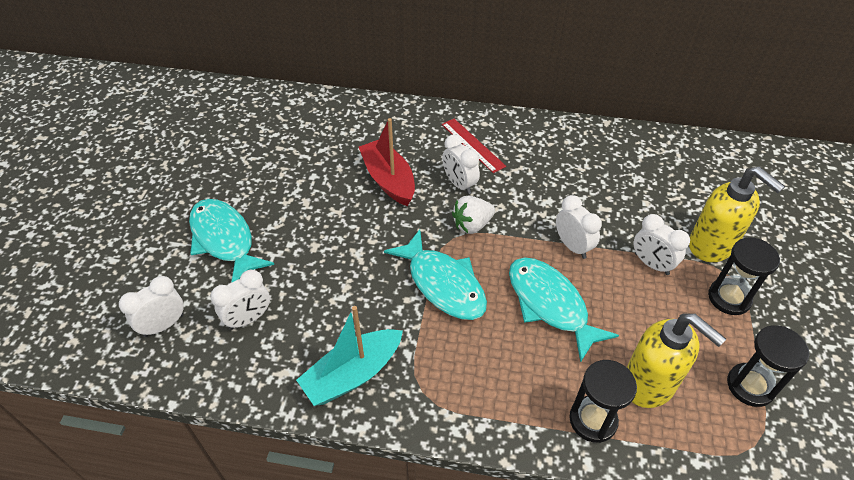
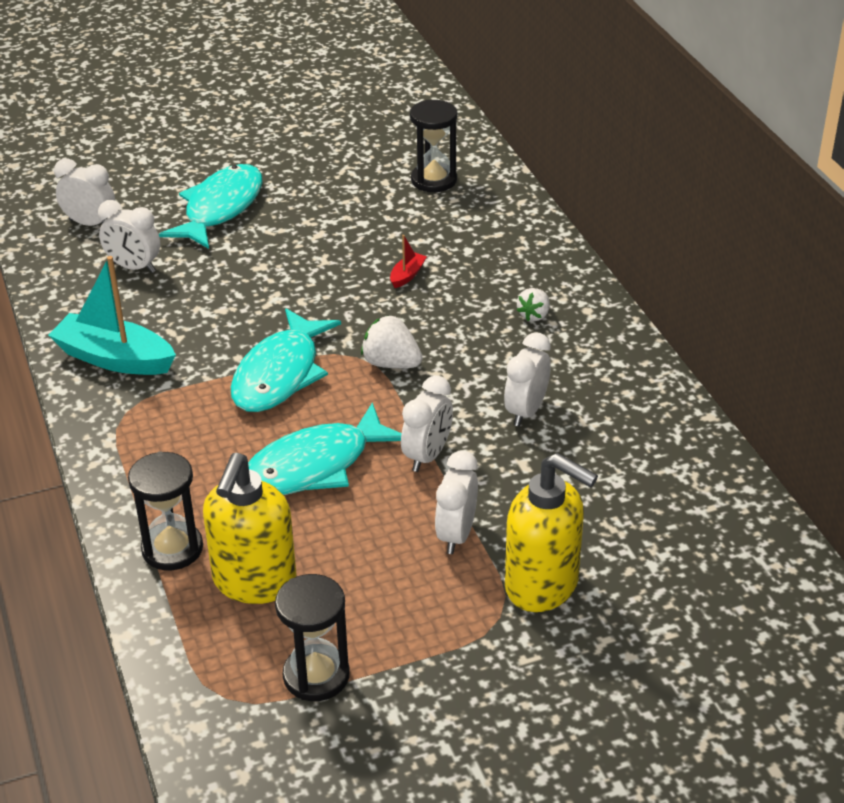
camera: 60 degrees right, 10 degrees down
(388, 180) = (407, 275): red boat -> red boat, size x0.44
(459, 184) = (451, 330): white clock -> white clock (526, 411)
(472, 145) = (534, 315): red ruler -> white strawberry
(550, 304) = (315, 466): turquoise fish -> turquoise fish turned 150 degrees counterclockwise
(711, 246) = (543, 585): yellow soap dispenser -> yellow soap dispenser turned 75 degrees counterclockwise
(729, 298) = (455, 624): black hourglass -> black hourglass (434, 180)

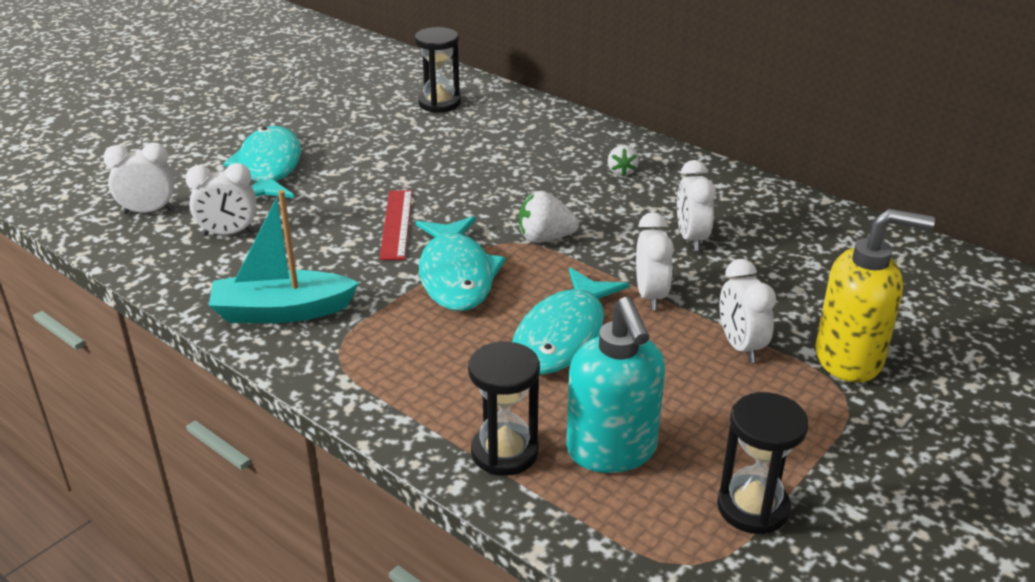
camera: 30 degrees left, 5 degrees down
(254, 582) = (612, 450): yellow soap dispenser -> turquoise soap dispenser
(276, 304) = (396, 224): none -> red ruler
(407, 275) = (489, 172): red boat -> none

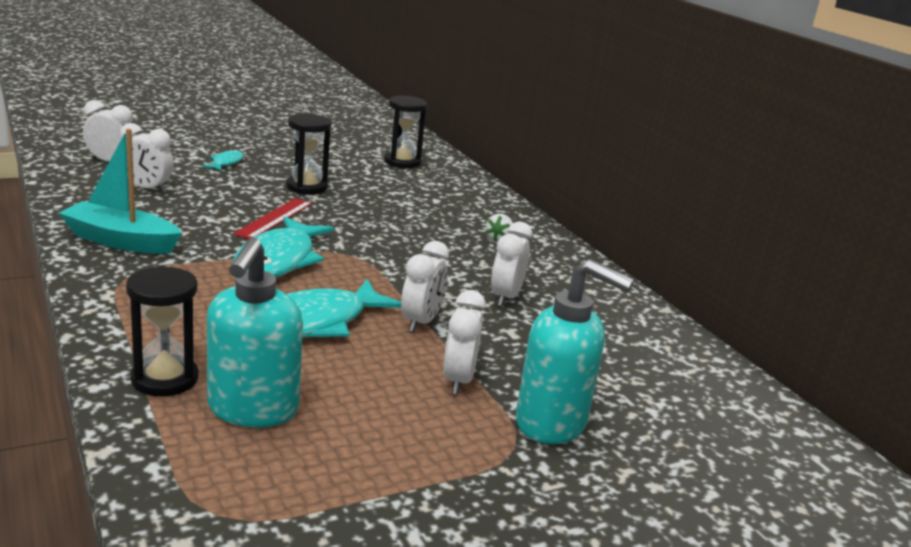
camera: 20 degrees right, 10 degrees down
(269, 168) = (226, 163): turquoise fish -> turquoise fish, size x0.46
(545, 238) = (380, 260): white strawberry -> none
(753, 507) = (323, 495): black hourglass -> black hourglass (306, 187)
(849, 359) = (552, 423): yellow soap dispenser -> turquoise soap dispenser

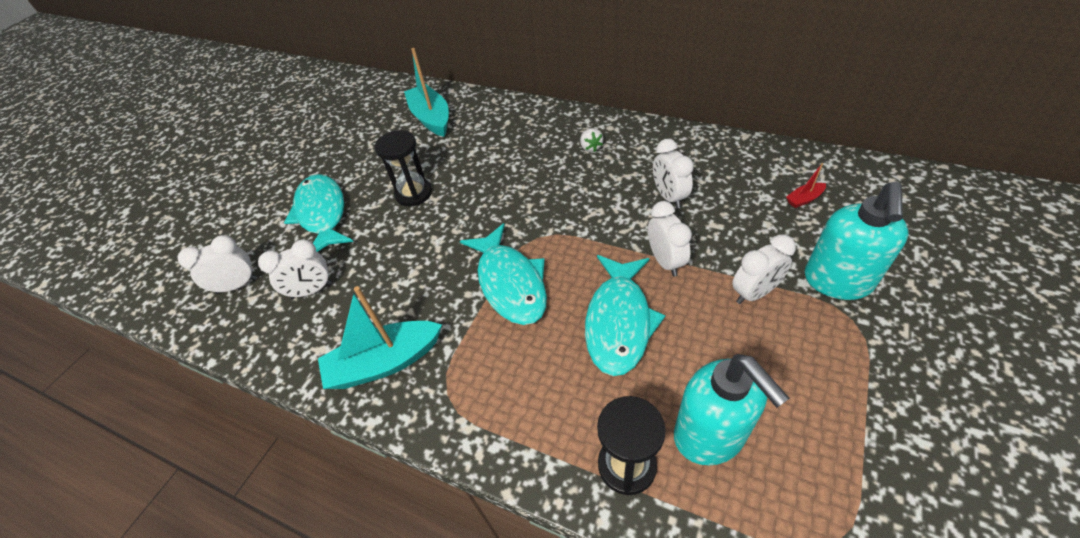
camera: 30 degrees left, 25 degrees up
(226, 163) = (322, 214): turquoise fish -> turquoise fish, size x2.16
(274, 218) = (443, 243): red ruler -> none
(402, 162) = (431, 118): black hourglass -> turquoise boat
(458, 380) = (754, 293): white clock -> white clock turned 90 degrees counterclockwise
(552, 423) = (837, 282): turquoise soap dispenser -> turquoise soap dispenser turned 120 degrees clockwise
(636, 370) = (804, 199): none -> red boat

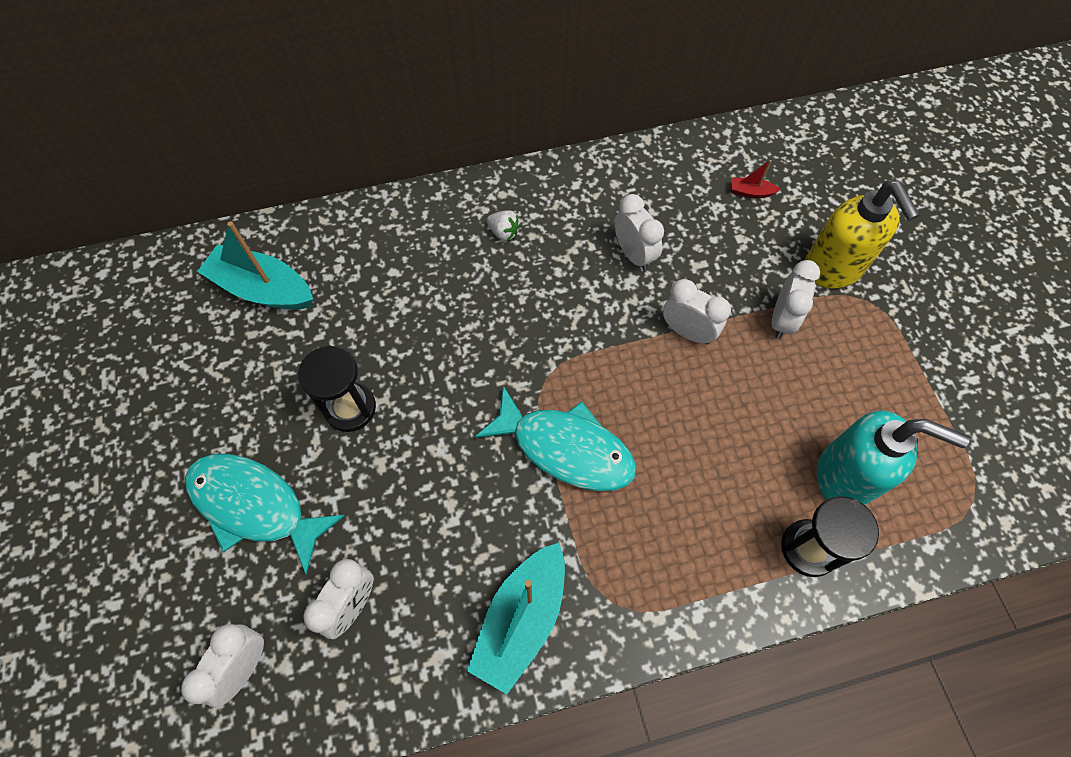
camera: 45 degrees left, 15 degrees up
(619, 322) = (698, 422): turquoise fish -> none
(669, 197) = (633, 254): white clock -> white clock turned 150 degrees counterclockwise
(804, 199) = (750, 192): red boat -> red boat turned 75 degrees clockwise
(837, 282) = (833, 269): turquoise soap dispenser -> yellow soap dispenser

